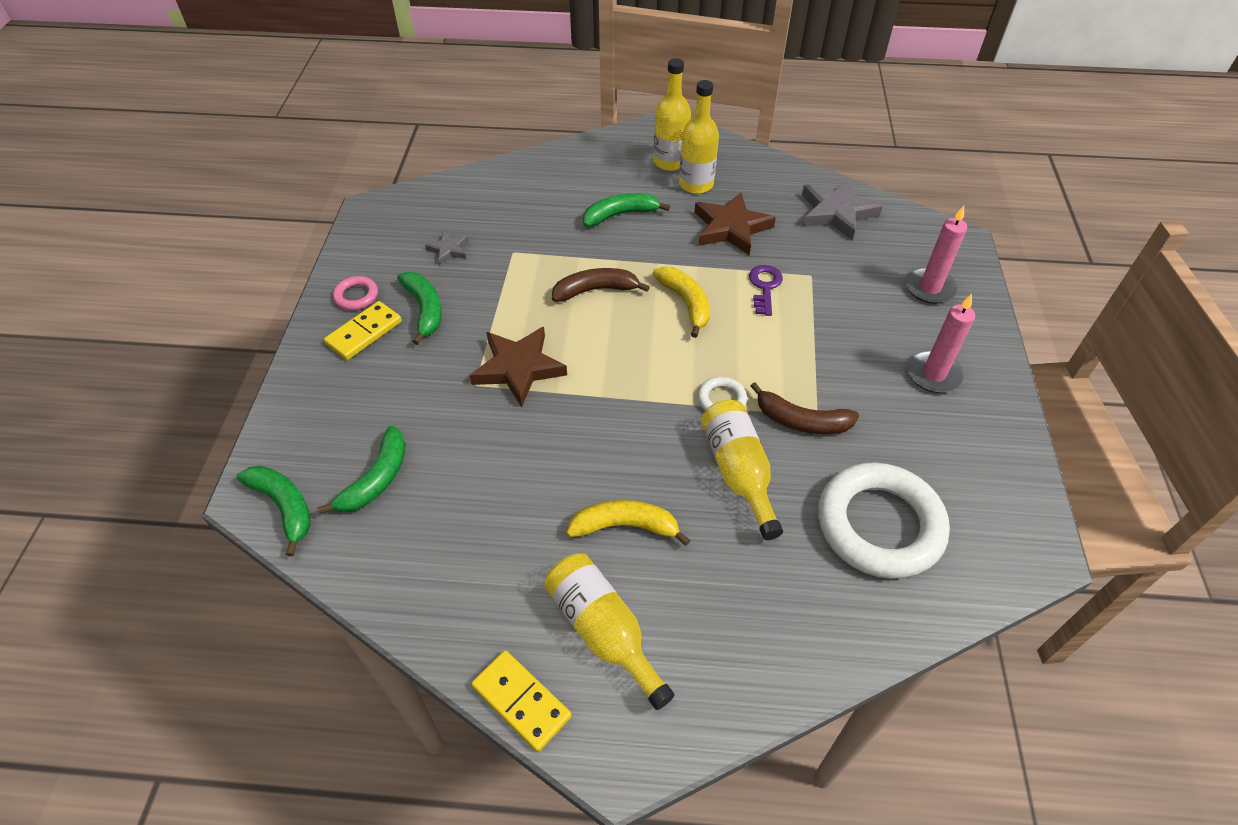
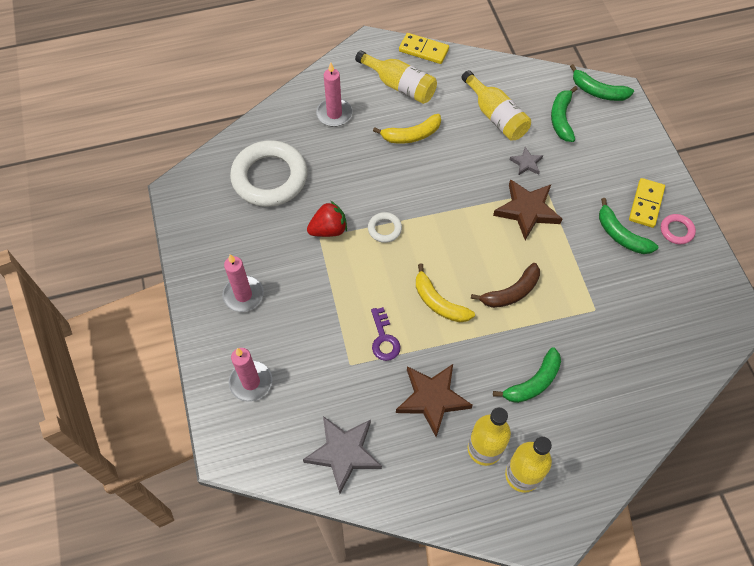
camera: 160 degrees right, 10 degrees up
(449, 250) = (645, 295): grey star -> grey star (526, 163)
(738, 472) = (358, 184): yellow bottle -> yellow bottle (496, 116)
(743, 610) = (334, 114): none -> pink candle
(801, 421) = (328, 230): brown banana -> red strawberry

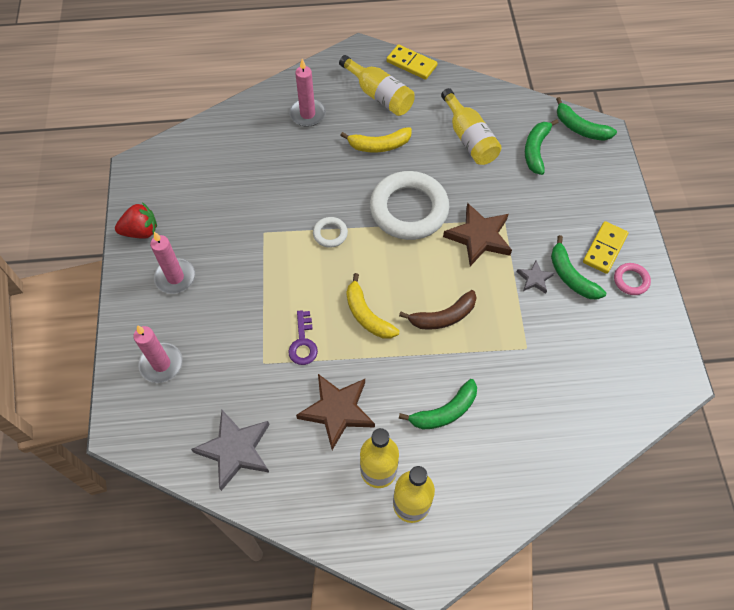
camera: 10 degrees right, 0 degrees up
(269, 177) = (229, 167): white ring -> white ring (409, 209)
(328, 230) = (274, 226): red strawberry -> red strawberry (141, 231)
(526, 163) = (489, 189): grey star -> grey star (534, 279)

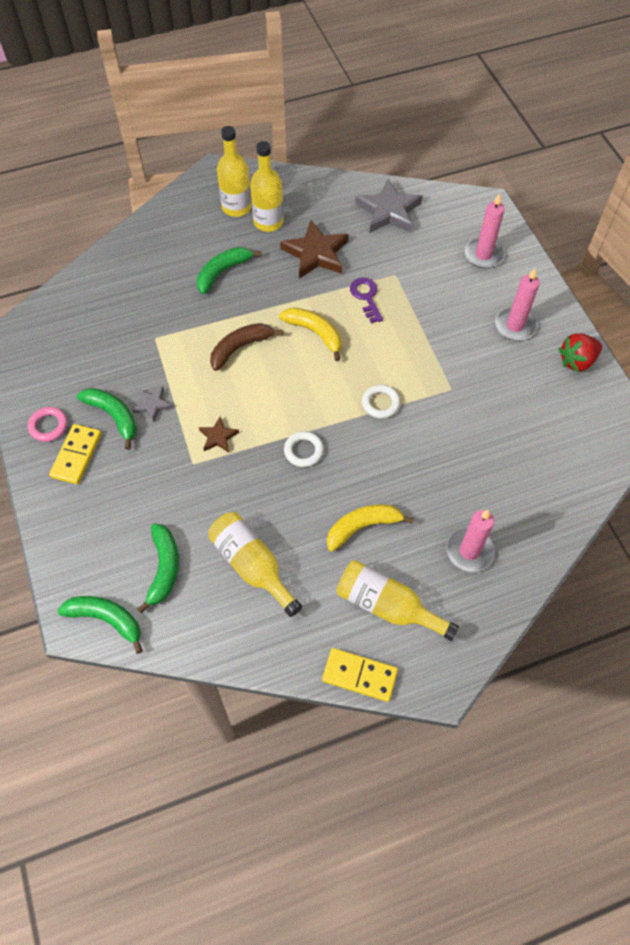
camera: 165 degrees right, 0 degrees up
(409, 209) = (303, 451): white ring -> white ring, size x0.43
(479, 237) = (218, 437): brown star -> brown star, size x0.52

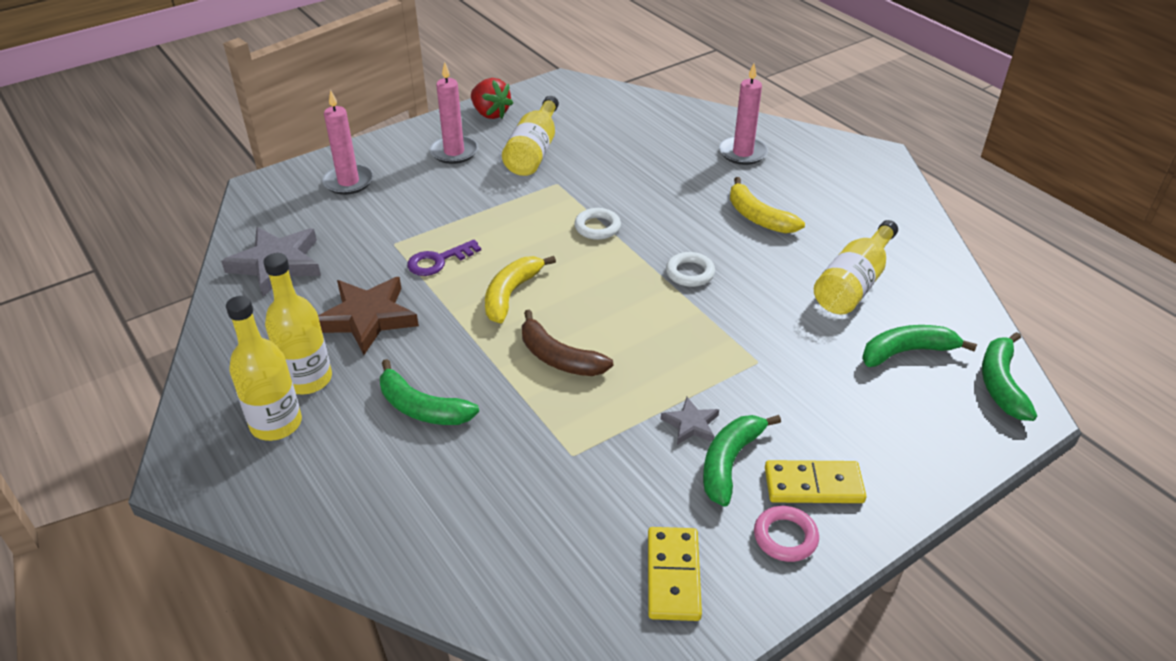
camera: 105 degrees left, 20 degrees down
(218, 437) = (708, 347): brown star -> none
(359, 675) = (909, 197): yellow domino -> yellow domino (673, 576)
(387, 605) = (831, 191): yellow bottle -> yellow bottle (534, 151)

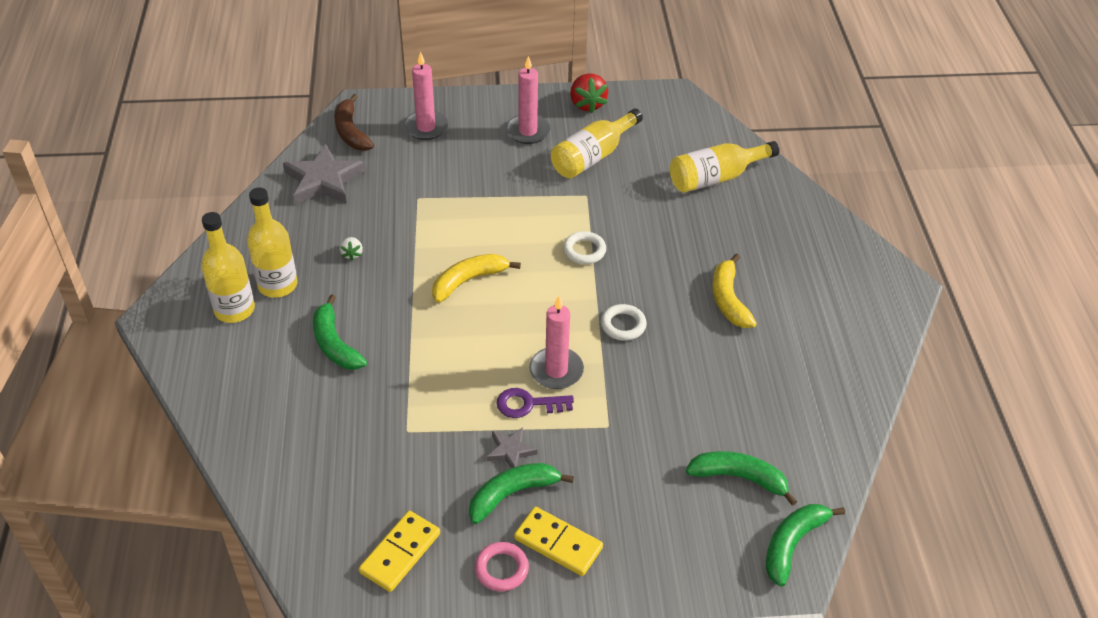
camera: 30 degrees right, 5 degrees up
(367, 318) = (352, 254): brown star -> white strawberry
(438, 261) = (438, 228): purple key -> purple key (528, 404)
(558, 358) = (460, 350): brown banana -> brown banana (351, 132)
(742, 153) = (773, 231): pink candle -> pink candle (556, 370)
(853, 284) = (753, 398): yellow bottle -> yellow bottle (716, 178)

